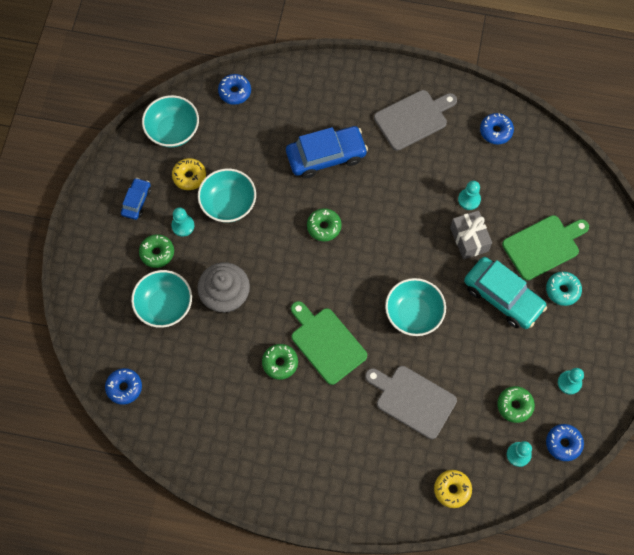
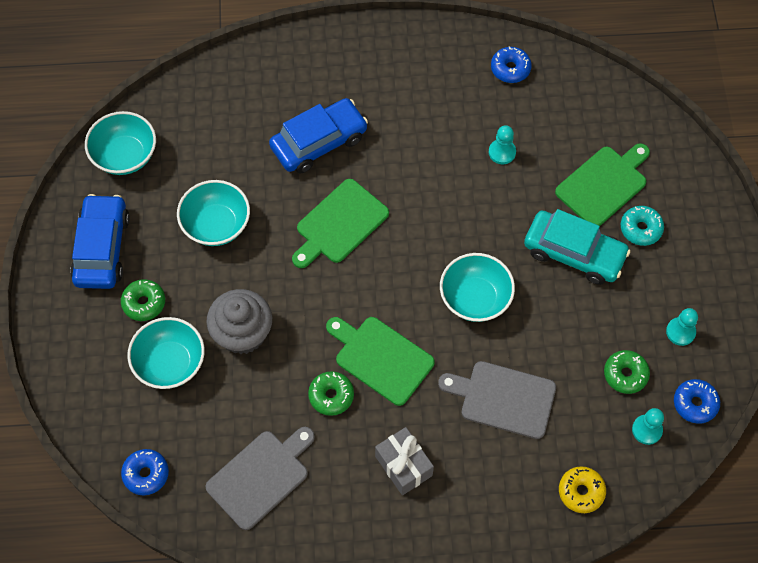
camera: 15 degrees left, 5 degrees down
(136, 201) = (102, 248): blue car -> blue car, size x1.87
(183, 226) = (167, 263): turquoise pawn -> none
(189, 176) = (160, 204): yellow donut -> none
(235, 92) = (188, 94): blue donut -> none
(324, 227) = (339, 224): green donut -> green cutting board
(413, 118) = (410, 76): grey cutting board -> grey cutting board (261, 476)
(469, 239) = (515, 197): grey gift -> grey gift (403, 466)

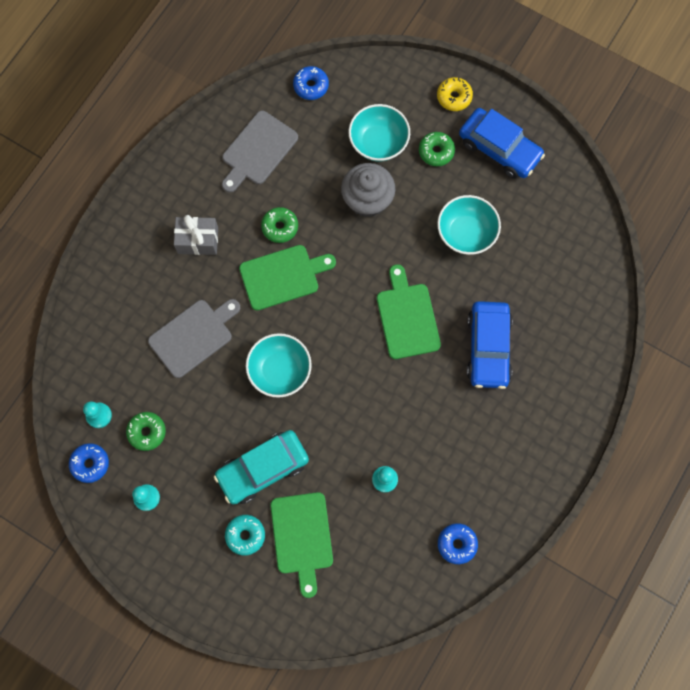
camera: 125 degrees right, 10 degrees up
(125, 156) = (569, 205): turquoise bowl -> none
(261, 476) = (258, 151): grey cutting board -> grey cutting board turned 45 degrees clockwise
(581, 492) = (94, 339): yellow donut -> yellow donut (454, 97)

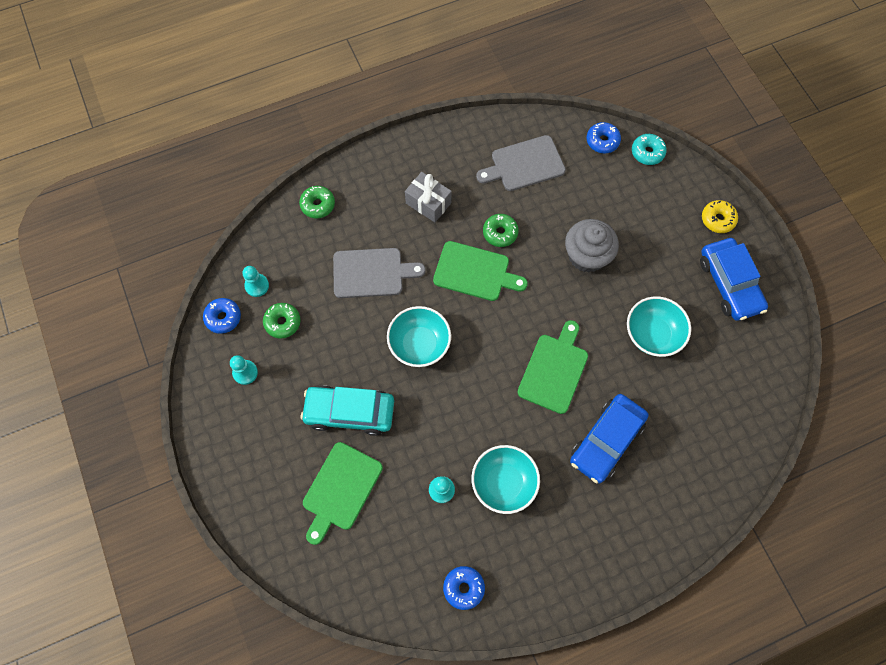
camera: 35 degrees right, 5 degrees down
(245, 535) = (297, 456): turquoise donut -> turquoise donut (647, 152)
(378, 143) = (627, 217): turquoise bowl -> turquoise bowl (503, 483)
(436, 151) = (672, 253): green donut -> green donut (318, 205)

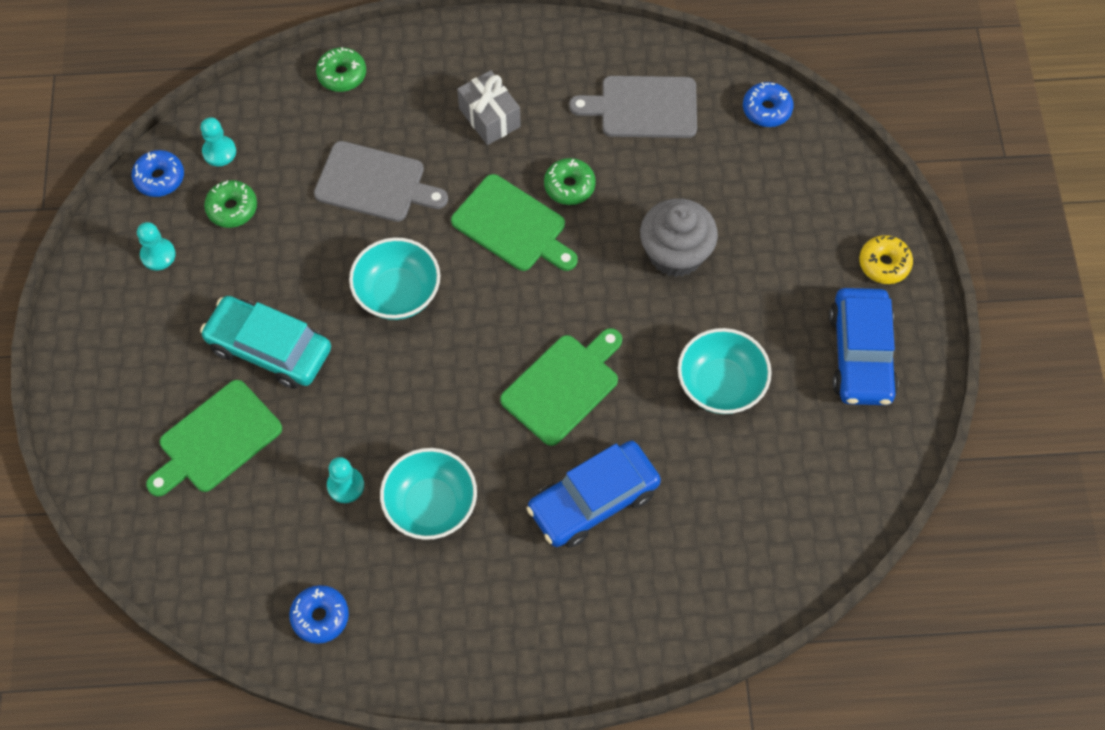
camera: 20 degrees right, 5 degrees down
(647, 152) = (824, 144): turquoise donut -> none

